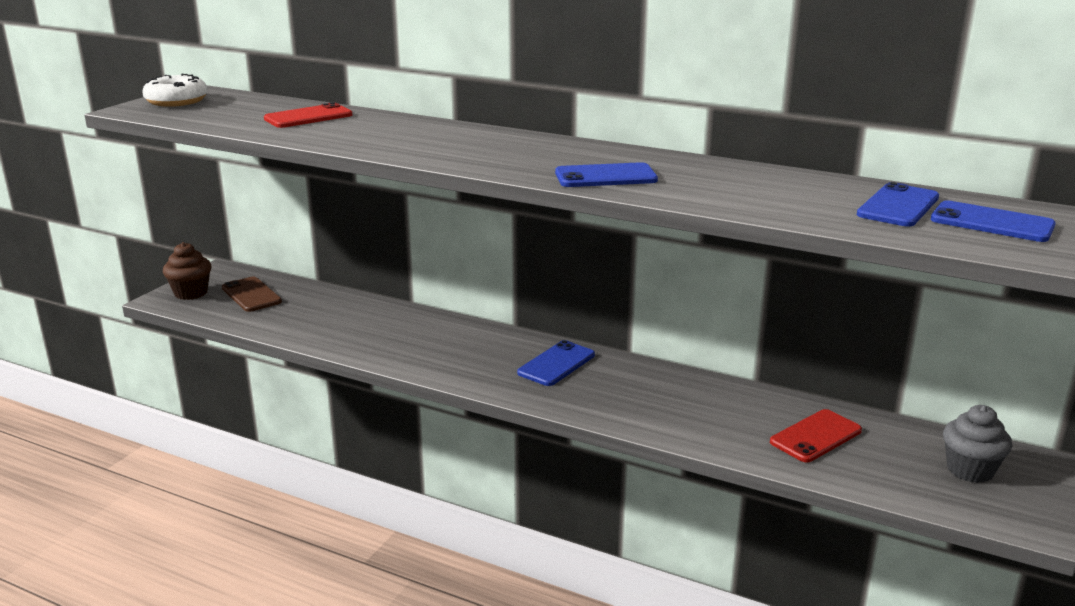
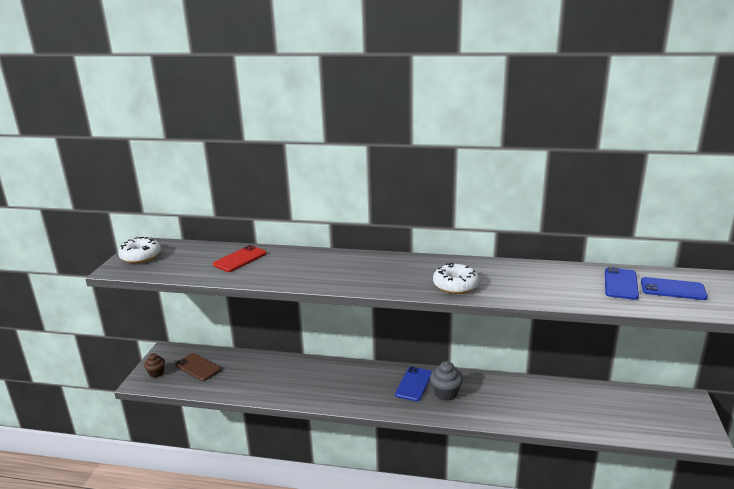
camera: 15 degrees left, 0 degrees up
(191, 293) = (156, 373): brown cupcake -> brown cupcake, size x0.67
(605, 176) = (455, 285): blue phone -> white donut
(815, 436) = (577, 406): red phone -> none
(970, 470) = (662, 411): grey cupcake -> grey cupcake (446, 393)

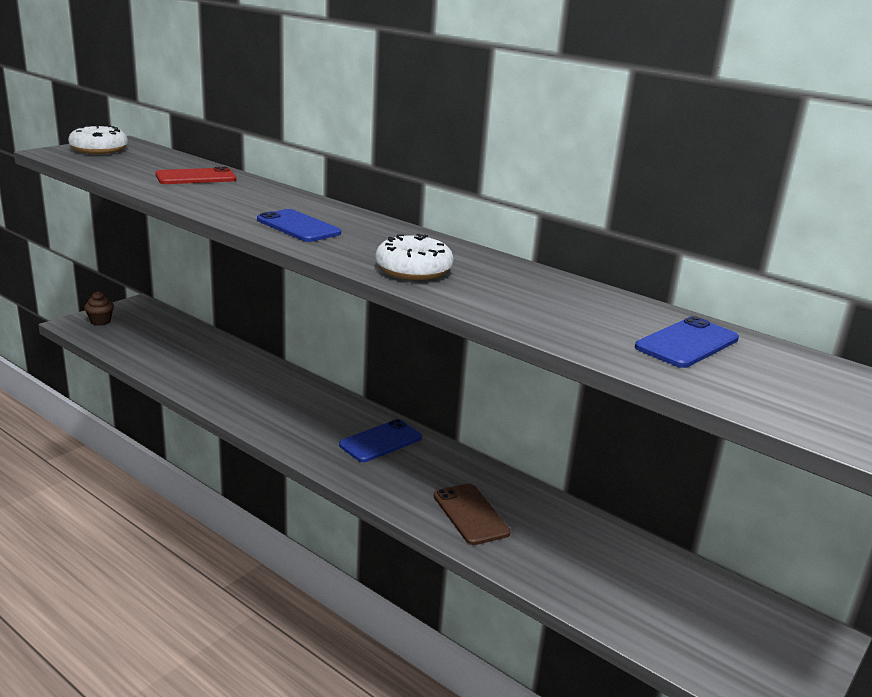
camera: 25 degrees right, 0 degrees up
(198, 367) = (149, 331): brown phone -> brown phone (470, 514)
(446, 393) = (411, 468): grey cupcake -> none
(673, 289) = (776, 377): blue phone -> blue phone (298, 226)

